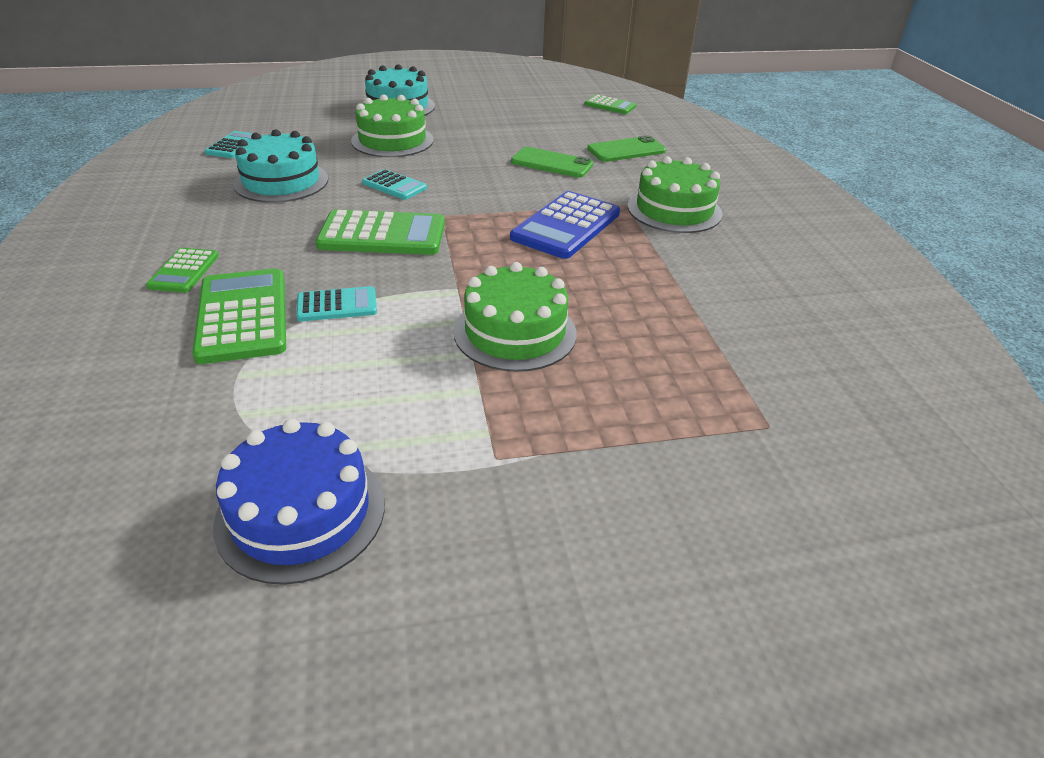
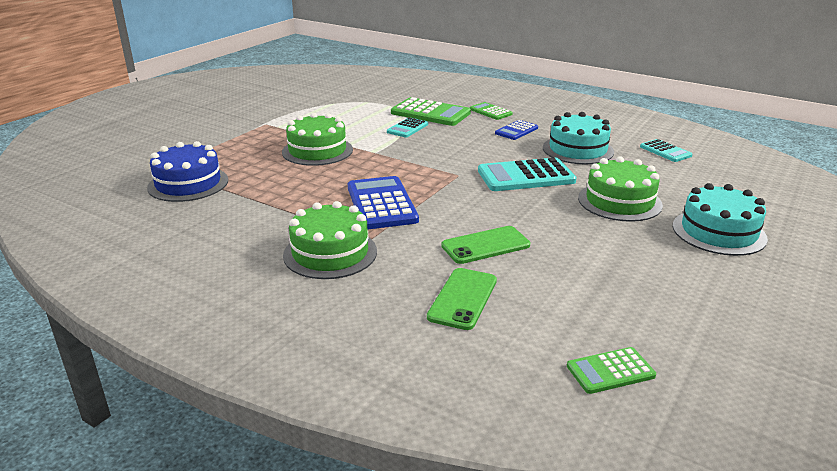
camera: 135 degrees right, 10 degrees down
(254, 229) = (516, 131): none -> blue calculator
(301, 513) = (305, 99): blue cake -> blue cake (188, 184)
(382, 235) = (460, 154): green calculator -> none
(394, 185) = (526, 176): turquoise calculator -> turquoise calculator, size x1.79

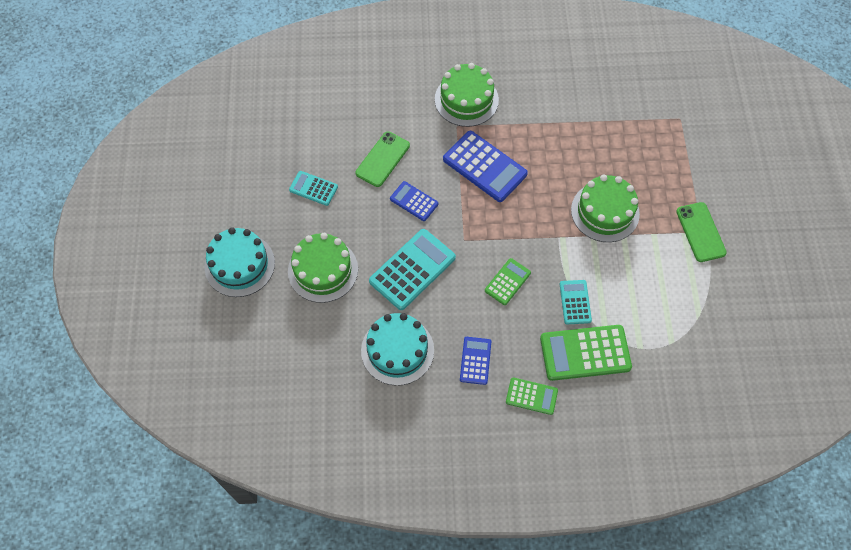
camera: 145 degrees right, 35 degrees up
(188, 184) = (636, 112): blue cake -> none
(463, 299) = (363, 105): green phone -> green phone (700, 232)
(482, 208) = (414, 201): none -> blue calculator
(610, 371) = (264, 95): green calculator -> green calculator (507, 282)
(665, 151) = (319, 397): turquoise calculator -> turquoise calculator (313, 188)

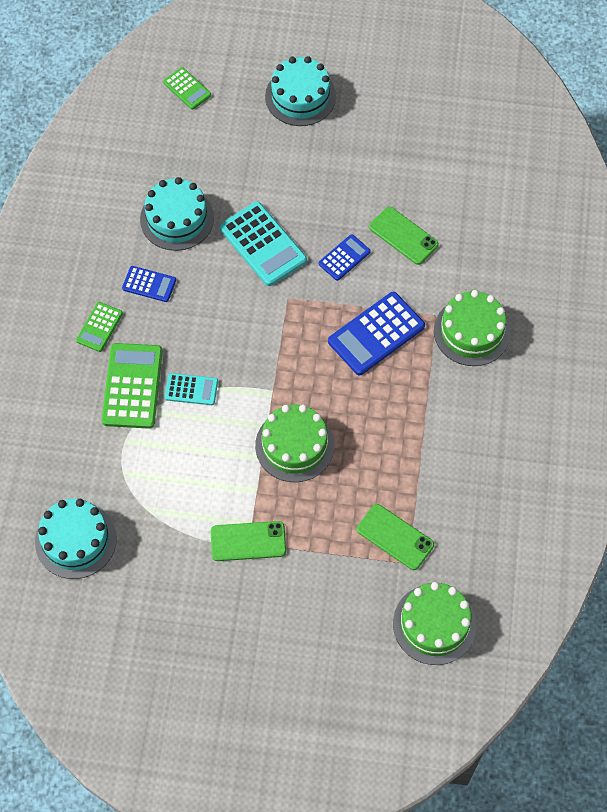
camera: 100 degrees right, 0 degrees up
(313, 188) = (377, 167): turquoise calculator -> none
(323, 270) = (279, 166): green cake -> green cake (434, 624)
(507, 282) = (229, 330): green calculator -> green calculator (187, 89)
(662, 130) = (395, 537): none -> green phone
(746, 368) = (76, 540): none -> turquoise cake

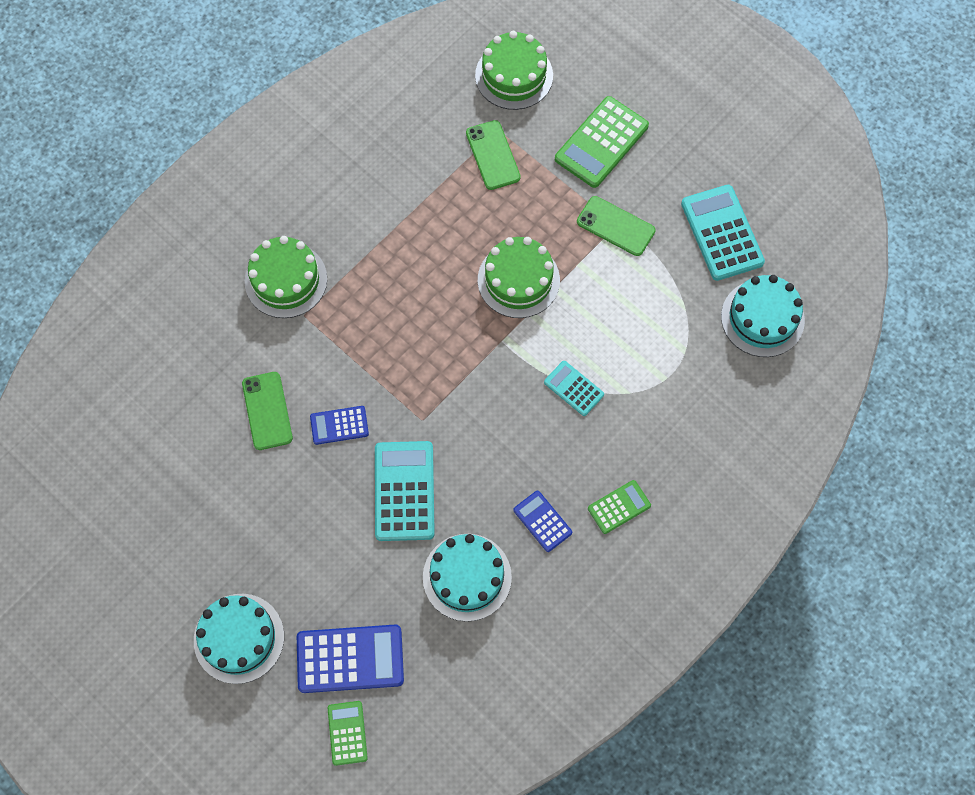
camera: 145 degrees left, 5 degrees up
(132, 386) = (625, 426): green calculator -> green calculator (601, 142)
(154, 593) = (722, 233): none -> turquoise calculator
(376, 334) = (370, 332): blue calculator -> blue calculator (350, 659)

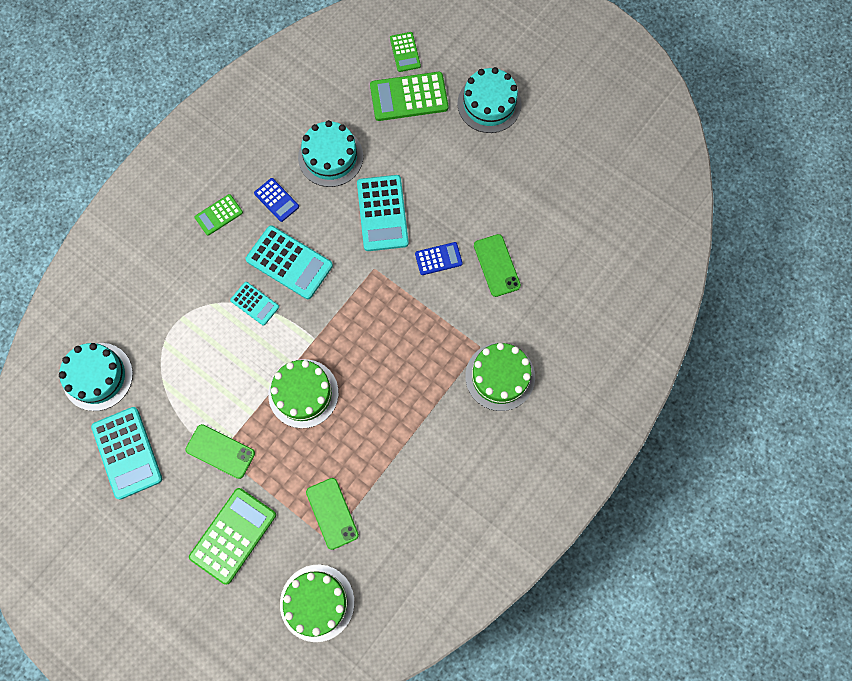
camera: 175 degrees right, 5 degrees up
(350, 659) = (409, 97): blue calculator -> green calculator
(528, 436) = (289, 262): none -> turquoise calculator

